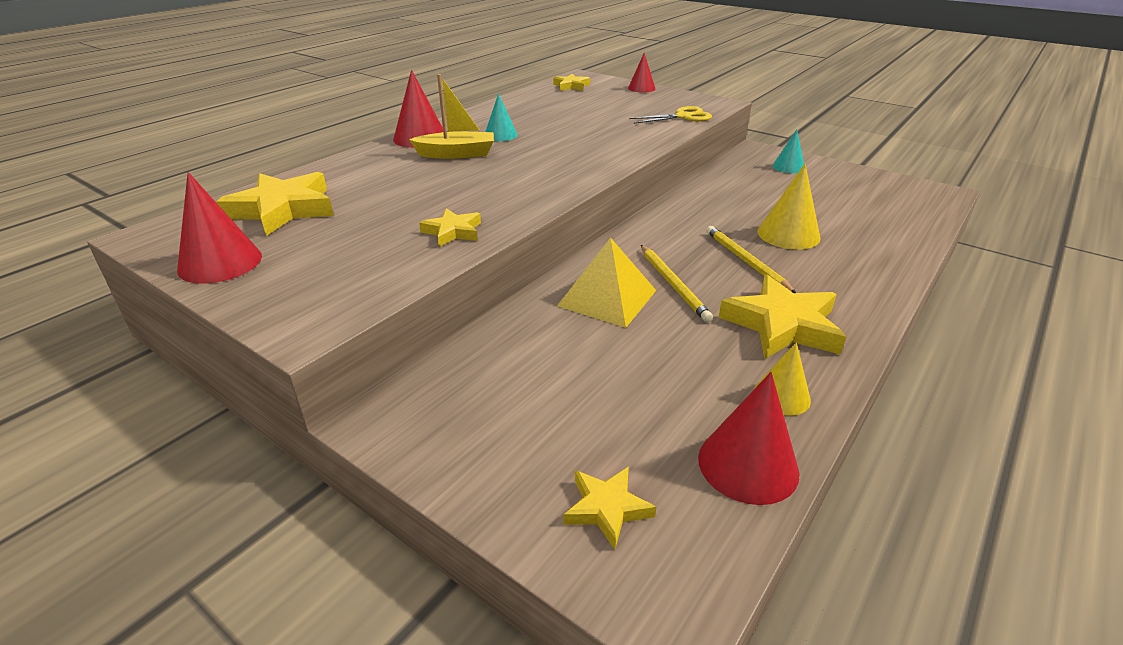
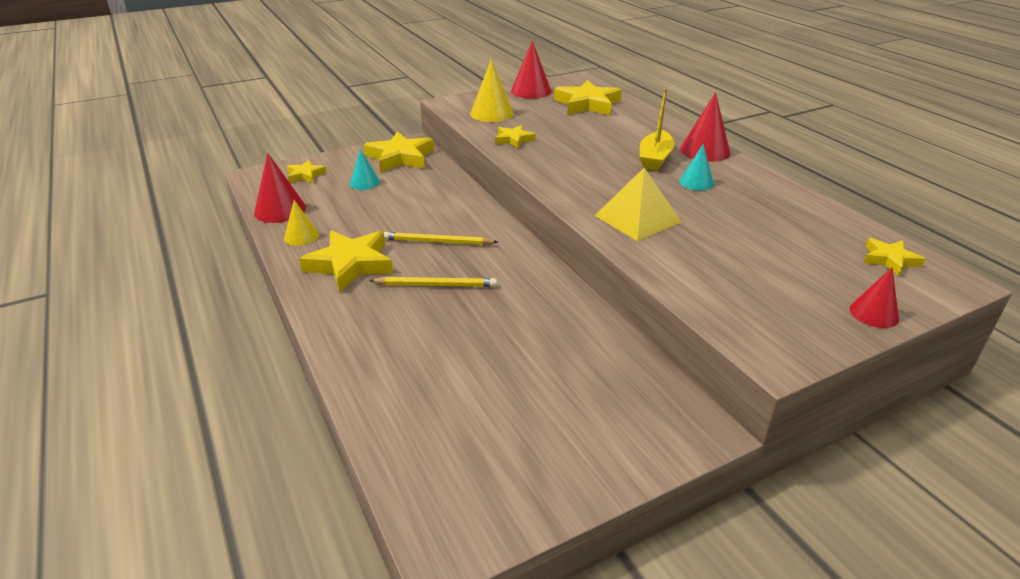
camera: 115 degrees right, 0 degrees up
(453, 408) = (400, 157): none -> yellow star
(607, 298) = (446, 214): yellow pyramid -> yellow pyramid (637, 218)
(683, 117) = (716, 301): yellow scissors -> none
(788, 167) = (622, 426): turquoise cone -> turquoise cone (364, 183)
(788, 234) = (456, 330): yellow cone -> yellow cone (491, 113)

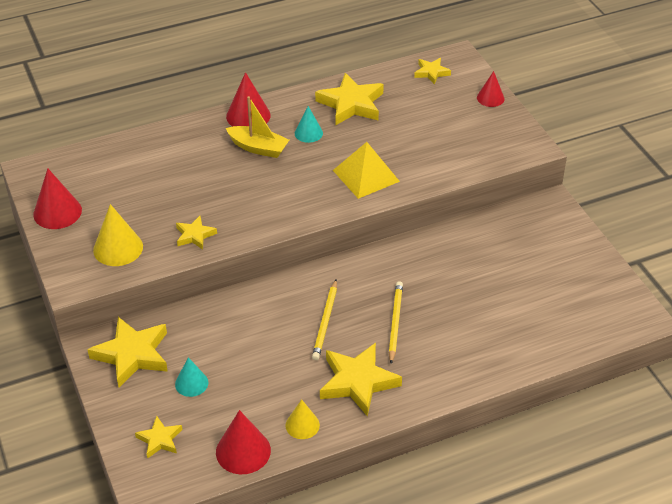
camera: 85 degrees left, 10 degrees up
(587, 104) = (113, 173): yellow star -> yellow star (351, 104)

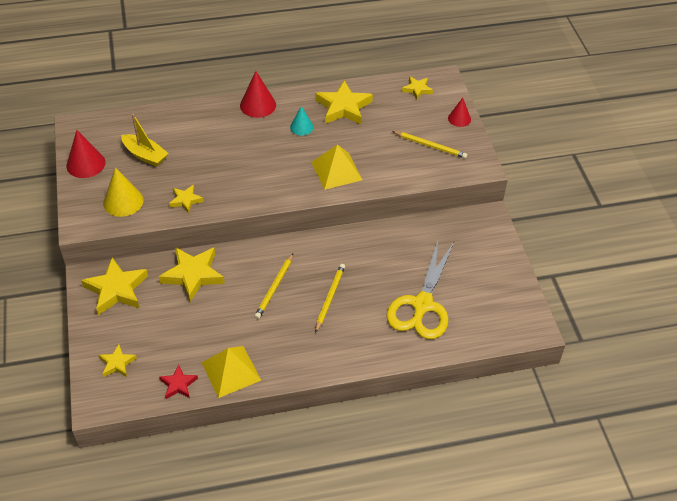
camera: 10 degrees right, 5 degrees up
(191, 383) = (155, 321): turquoise cone -> none
(243, 451) = (178, 384): red cone -> red star
(258, 148) = (257, 134): yellow boat -> yellow boat (145, 155)
(302, 425) = (231, 371): yellow cone -> yellow pyramid
(358, 382) = (285, 343): yellow star -> yellow star (193, 275)
(467, 132) = (430, 146): none -> yellow pencil
(506, 313) = (422, 305): none -> yellow scissors

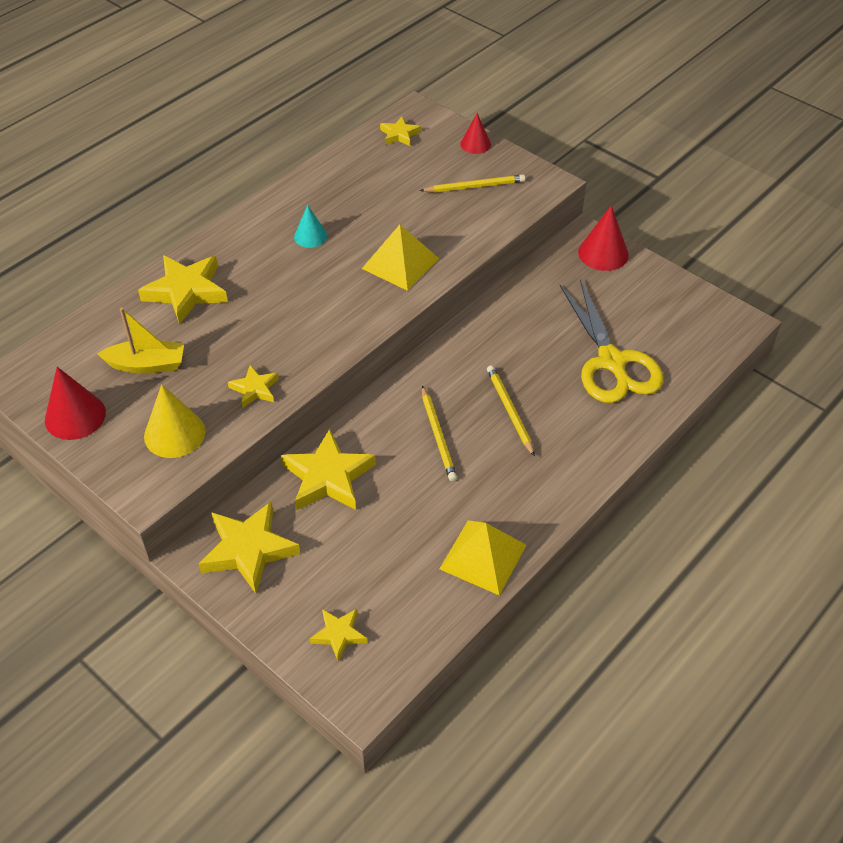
camera: 35 degrees left, 0 degrees up
(178, 384) = (438, 610): red star -> none
(258, 105) = (232, 237): red cone -> red cone (603, 253)
(343, 107) = (336, 192): yellow star -> yellow star (186, 291)

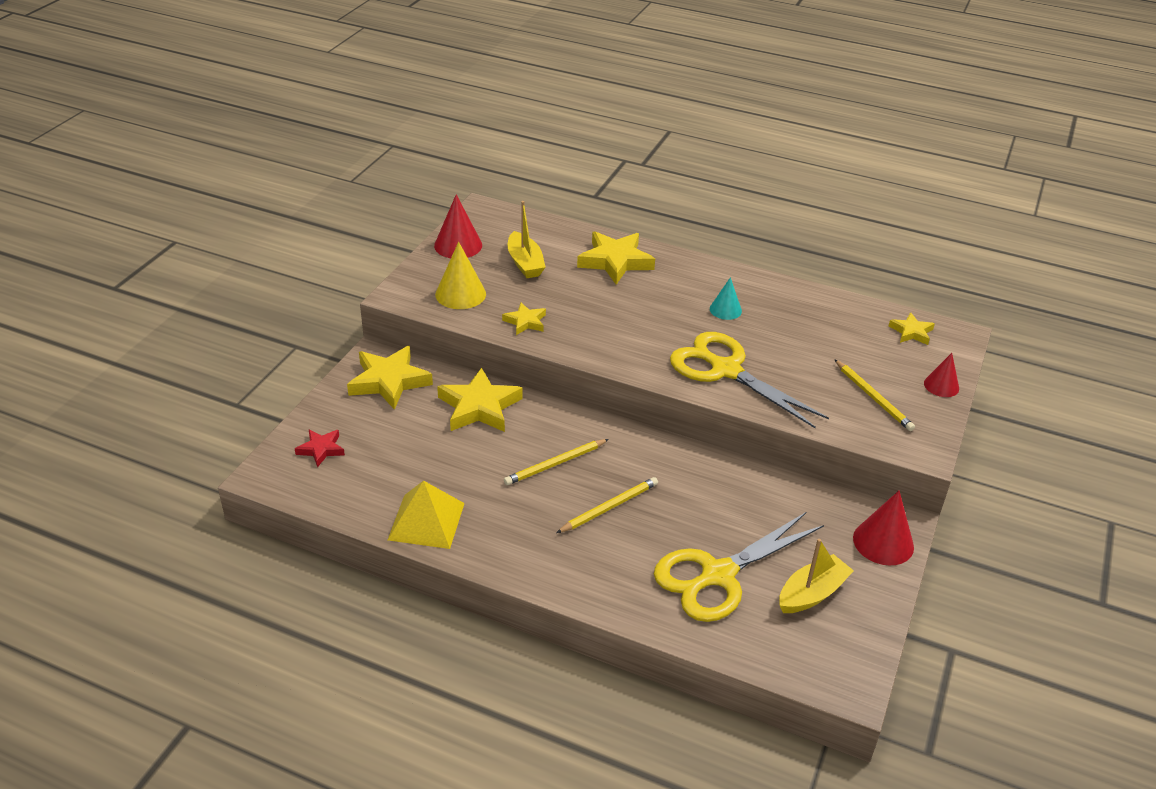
camera: 70 degrees right, 10 degrees down
(339, 634) = (321, 449): yellow star -> red star
(400, 263) = (726, 370): yellow pyramid -> yellow scissors
(645, 312) = (812, 593): none -> yellow boat

